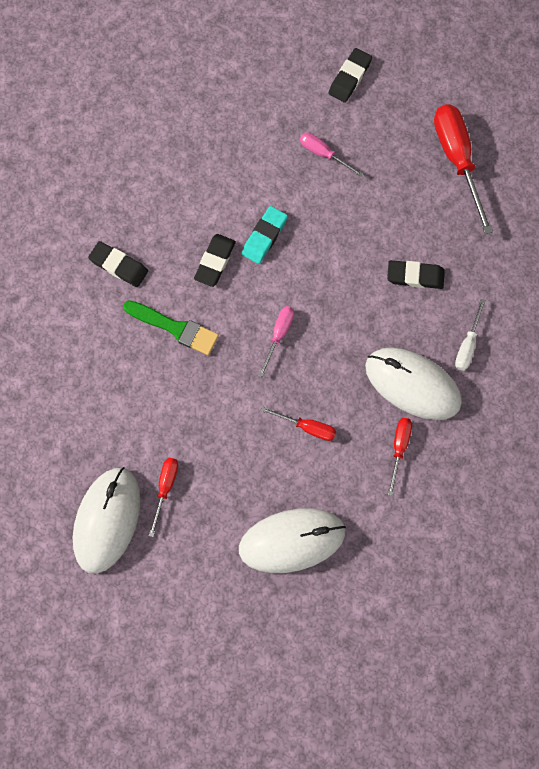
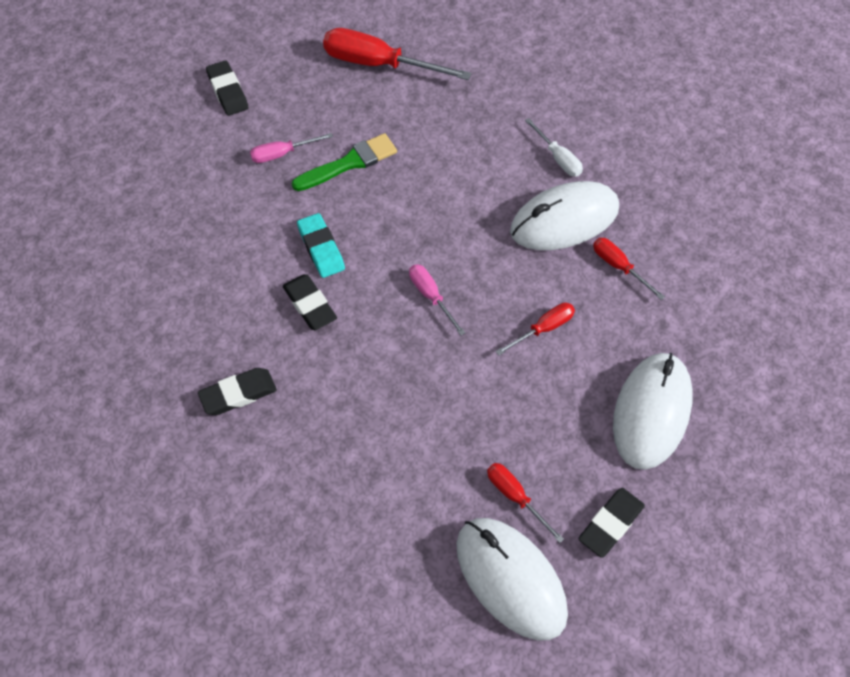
camera: 55 degrees left, 15 degrees down
(175, 328) = (349, 382): green brush -> green brush (349, 163)
(415, 276) = (461, 157): black eraser -> black eraser (610, 524)

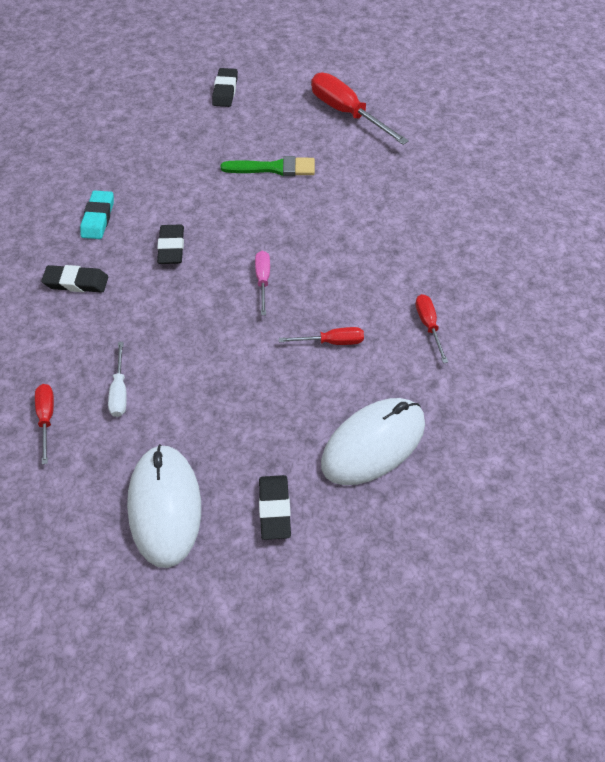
camera: 30 degrees right, 5 degrees down
(282, 154) = (231, 144): pink screwdriver -> none
(321, 248) = (209, 215): turquoise eraser -> turquoise eraser (98, 218)
(515, 497) = (215, 450): red screwdriver -> red screwdriver (47, 418)
(558, 158) = (438, 228): white screwdriver -> white screwdriver (120, 391)
(564, 220) = (409, 273): white mouse -> none
(610, 524) = (274, 509): black eraser -> black eraser turned 75 degrees counterclockwise

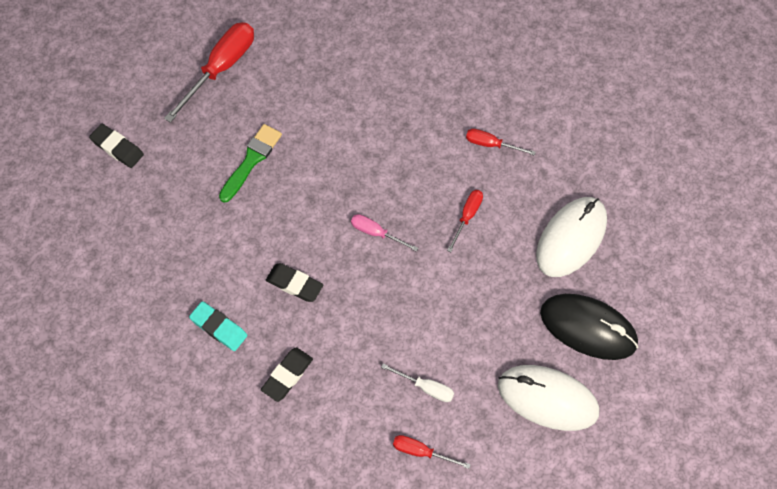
camera: 60 degrees left, 10 degrees up
(274, 509) = (588, 328): black eraser -> black mouse
(347, 113) = (221, 68): red screwdriver -> red screwdriver turned 135 degrees clockwise
(373, 444) = (571, 238): white mouse -> white mouse turned 45 degrees clockwise

